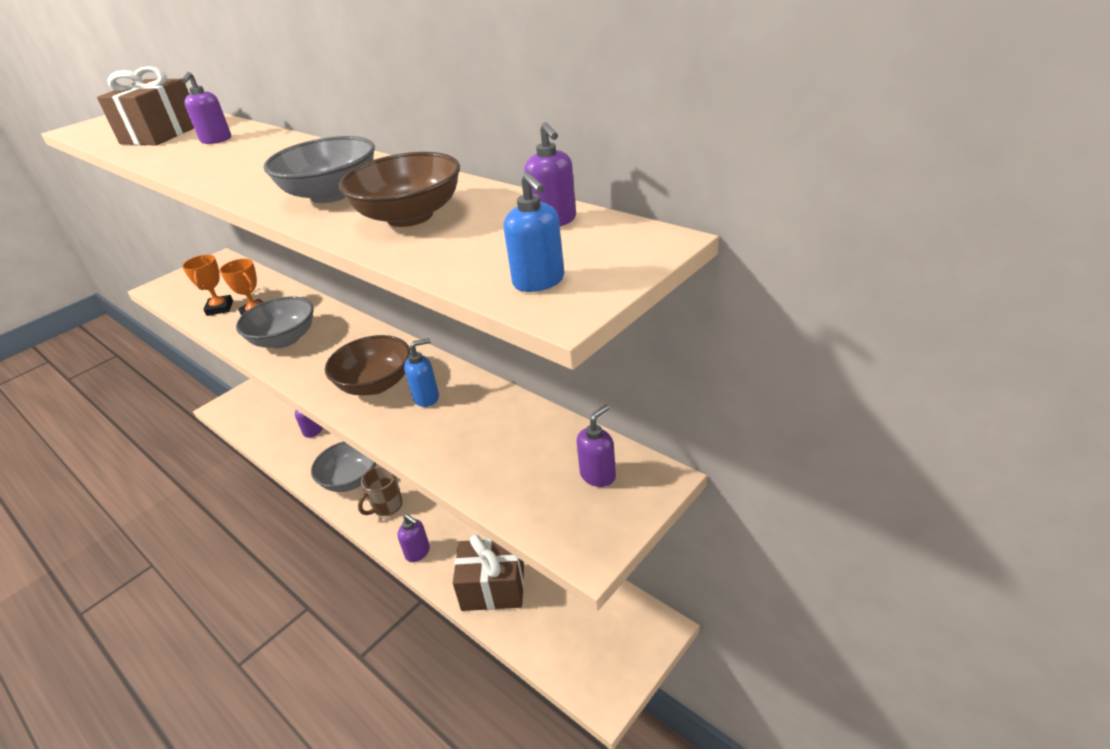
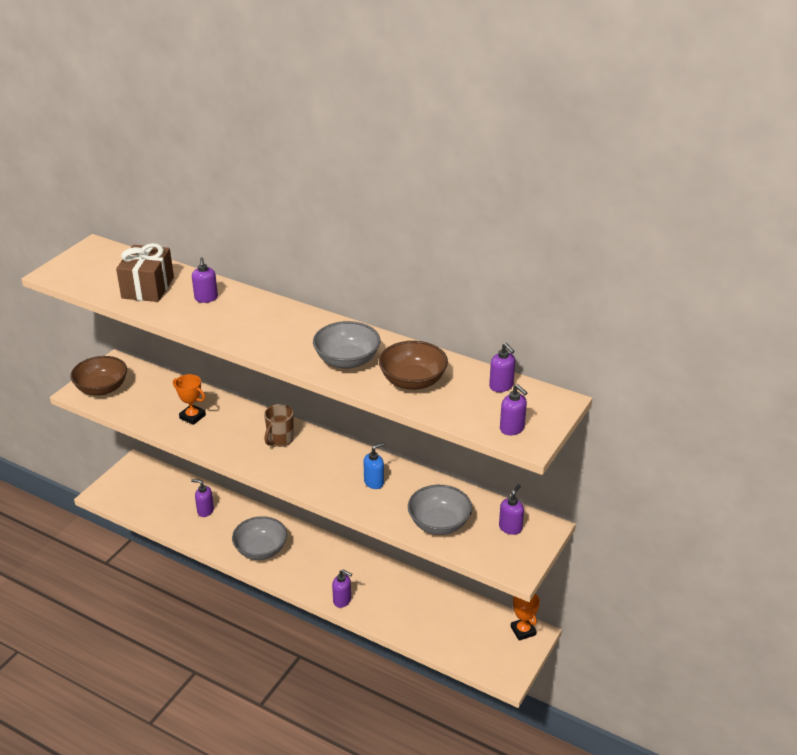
camera: 15 degrees left, 0 degrees up
(220, 308) = (155, 412): orange trophy -> orange trophy (523, 631)
(284, 339) = (233, 440): grey bowl -> grey bowl (439, 523)
(376, 384) = (330, 474): brown bowl -> brown bowl (102, 388)
(387, 507) = (302, 569): brown mug -> brown mug (280, 440)
(493, 587) = (410, 619): brown gift -> none
(539, 282) = (512, 428): blue soap dispenser -> purple soap dispenser

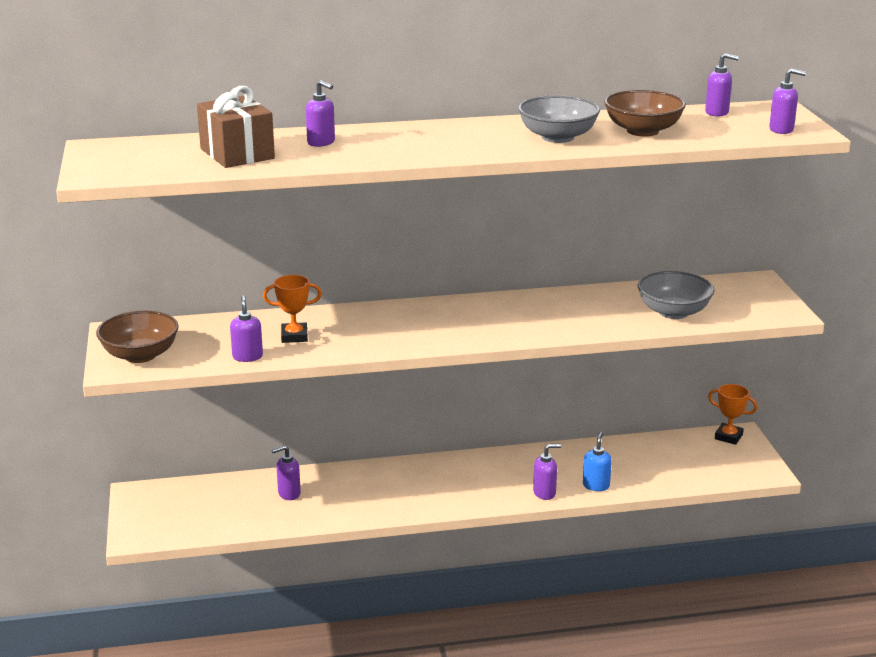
camera: 40 degrees left, 10 degrees down
(261, 550) = (401, 495): grey bowl -> none
(280, 440) = (422, 318): brown mug -> none
(374, 482) = (567, 310): blue soap dispenser -> blue soap dispenser (596, 485)
(510, 527) = (732, 291): purple soap dispenser -> purple soap dispenser (247, 357)

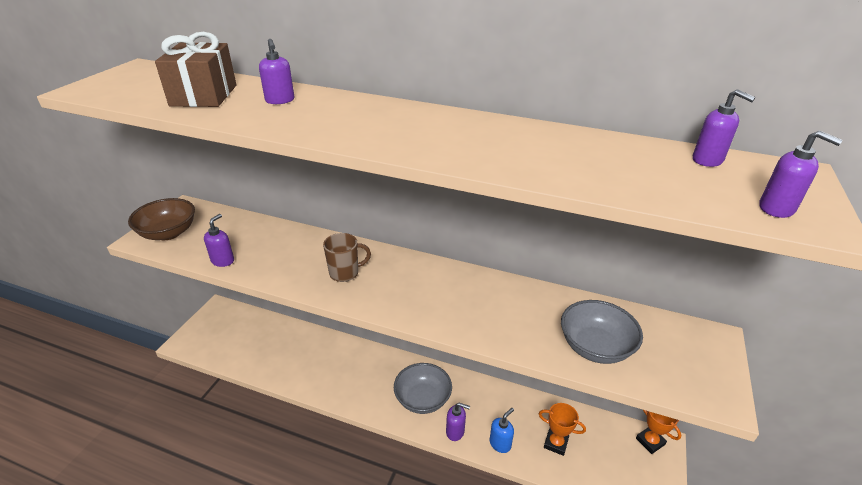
camera: 30 degrees right, 10 degrees up
(289, 494) = (293, 348): purple soap dispenser -> none
(294, 336) = (273, 253): orange trophy -> orange trophy (555, 443)
(394, 329) = (345, 273): none -> brown mug
(557, 137) = (487, 148): grey bowl -> grey bowl (422, 399)
(642, 131) = (590, 163): brown bowl -> none

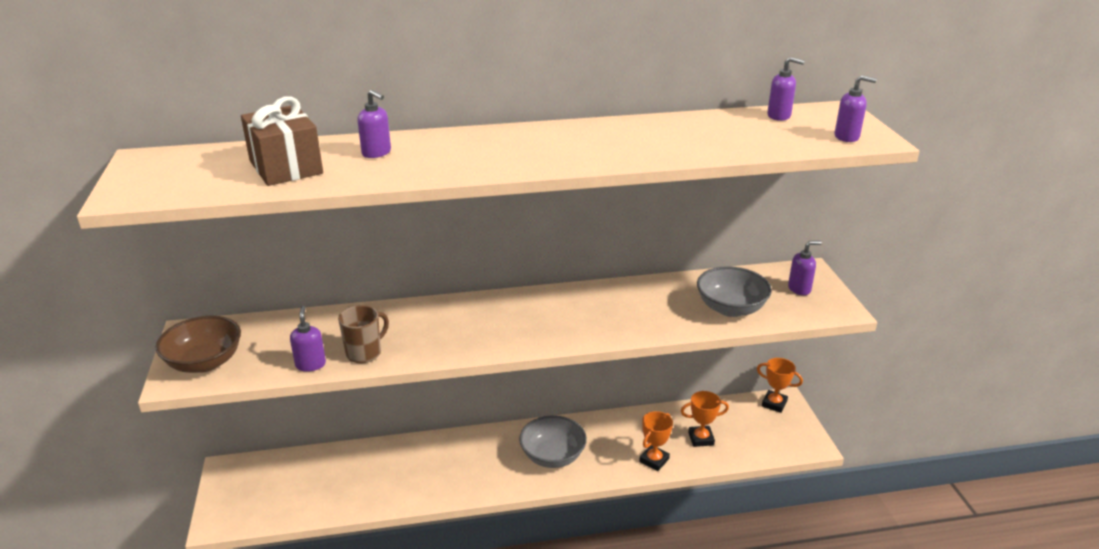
camera: 30 degrees left, 5 degrees down
(345, 273) = (460, 330): brown mug -> brown mug (365, 353)
(455, 432) = (606, 469): purple soap dispenser -> purple soap dispenser (799, 289)
(500, 443) = (654, 460): blue soap dispenser -> orange trophy

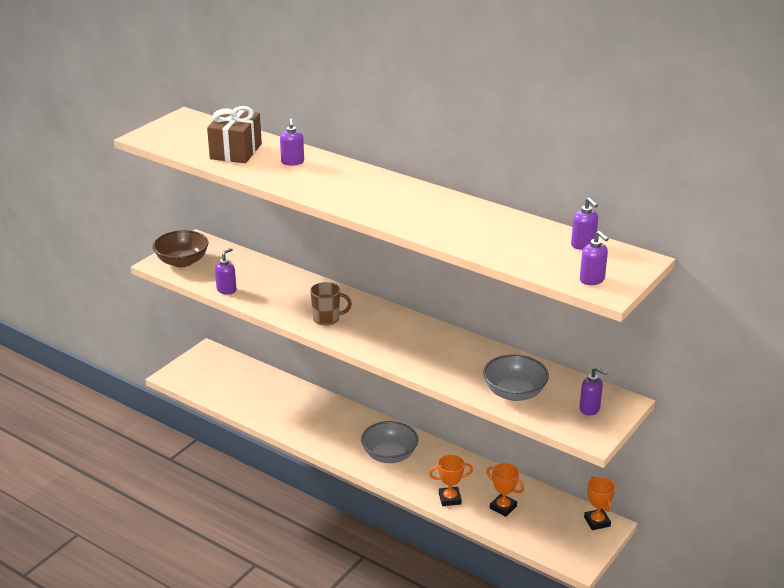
camera: 45 degrees right, 0 degrees up
(365, 353) = (260, 299): brown mug -> brown mug (327, 319)

